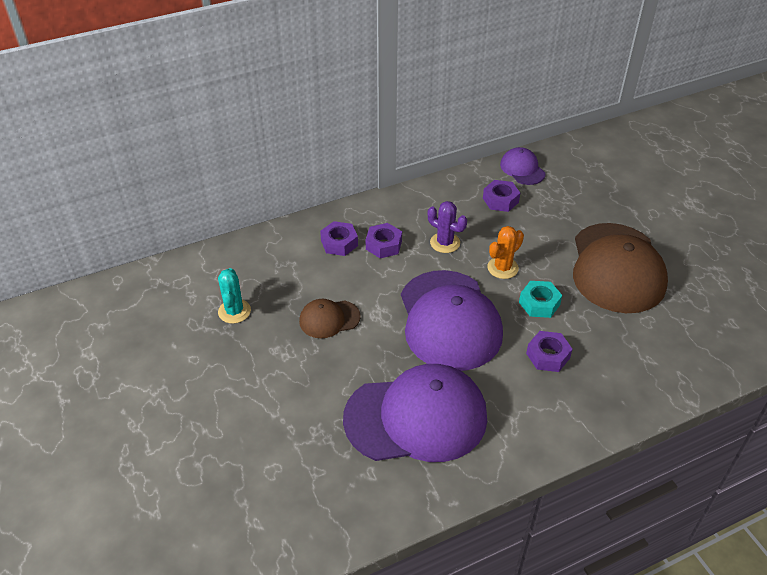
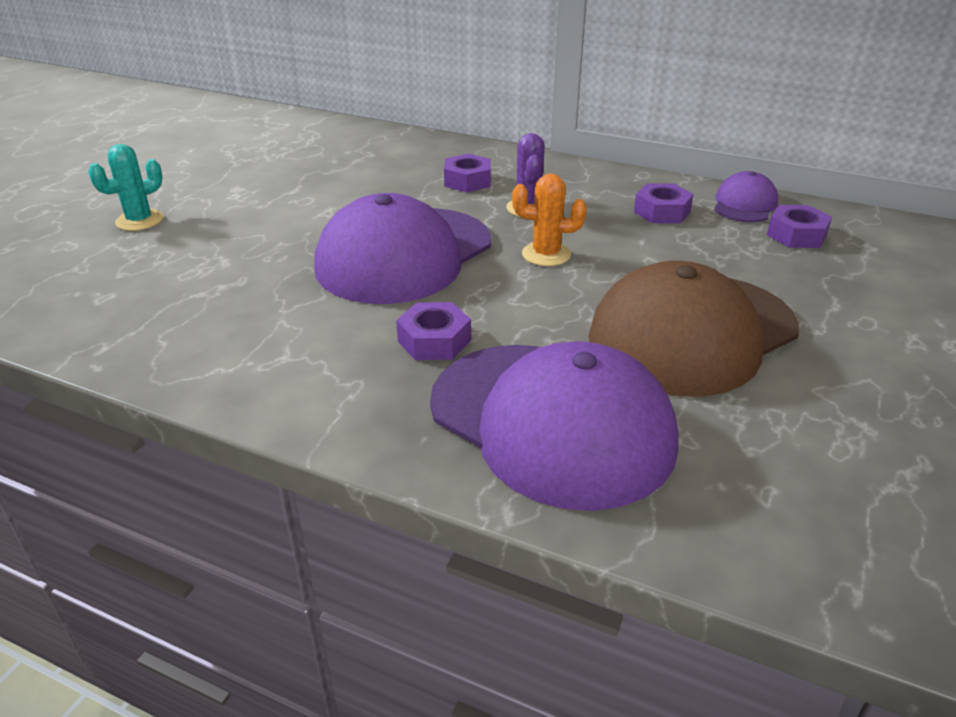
camera: 50 degrees right, 10 degrees down
(234, 311) = (266, 155): turquoise cactus -> turquoise cactus (139, 221)
(329, 319) = (314, 196): brown cap -> none
(339, 243) = (433, 161): purple nut -> purple nut (796, 235)
(416, 417) = (218, 292): purple cap -> purple cap (551, 422)
(539, 303) = (522, 300): turquoise nut -> none

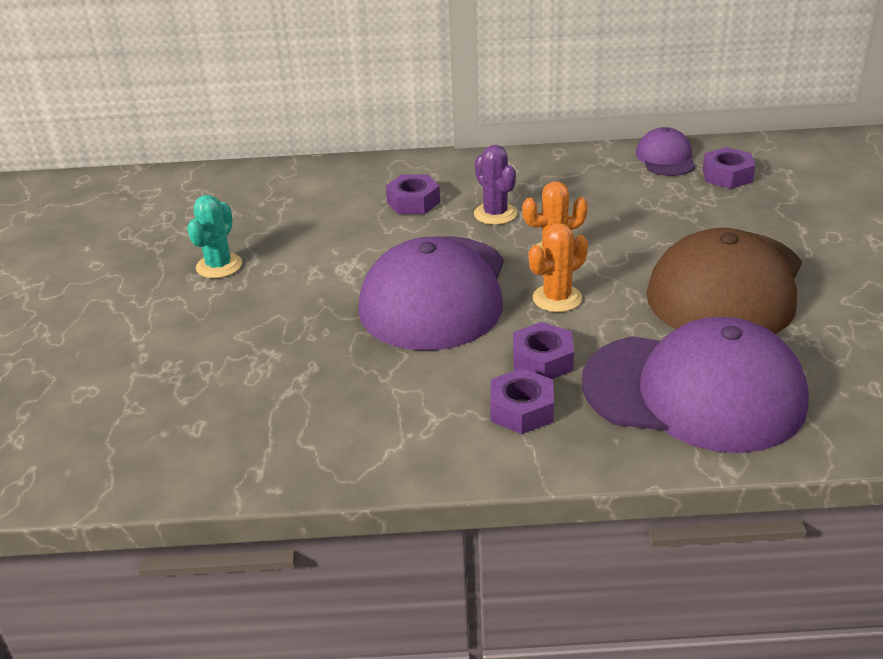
camera: 25 degrees left, 0 degrees up
(139, 221) = (132, 341): turquoise cactus -> turquoise cactus (219, 266)
(507, 292) = (557, 298): none -> orange cactus
(661, 212) = (608, 184): purple nut -> purple nut (521, 410)

